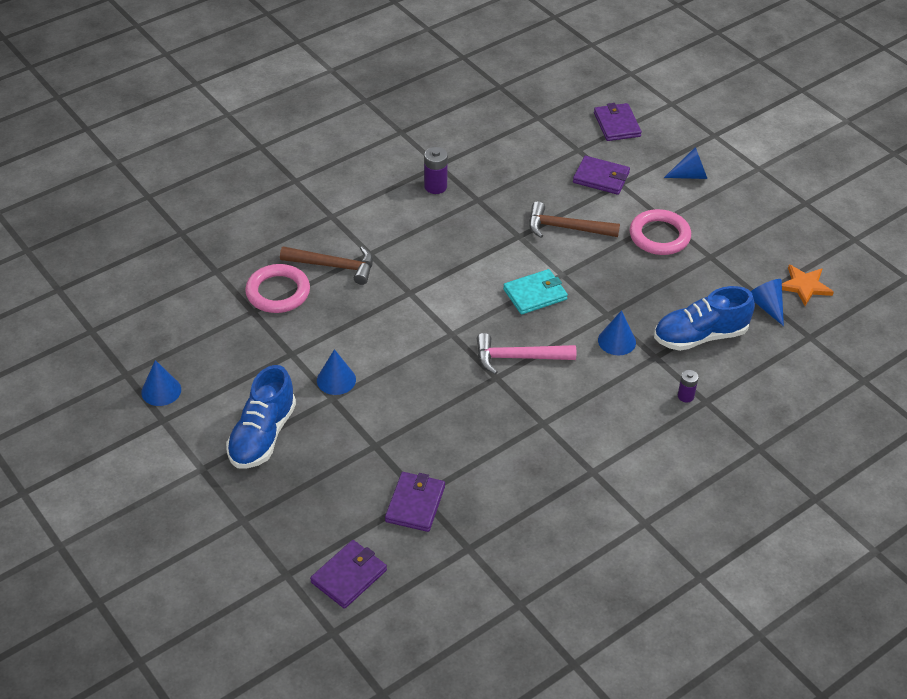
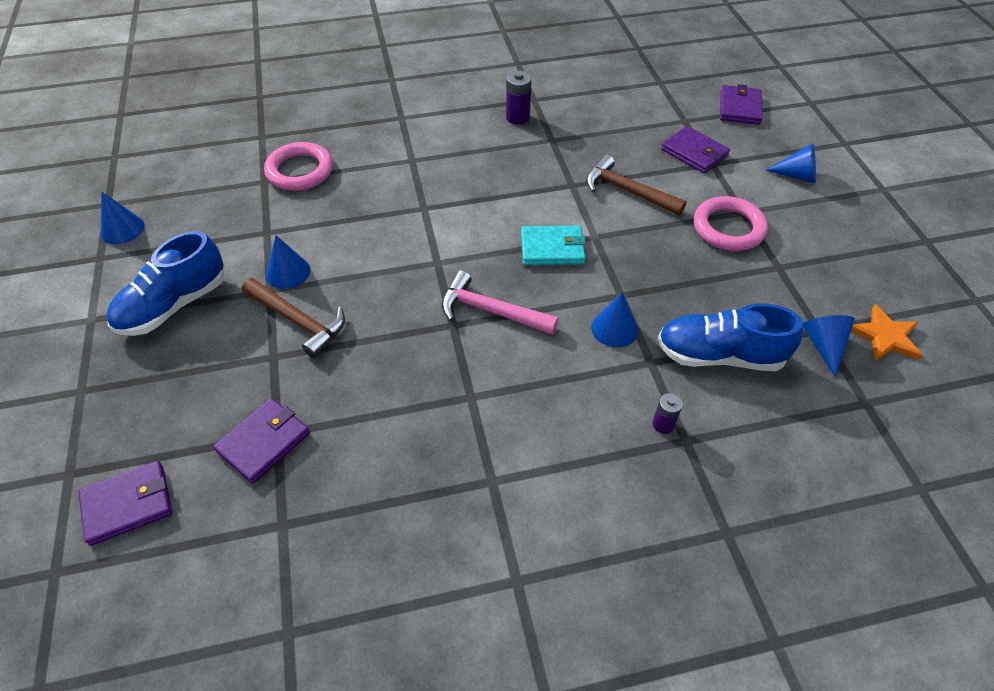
camera: 25 degrees right, 5 degrees up
(333, 266) = (369, 162): brown hammer -> brown hammer (298, 321)

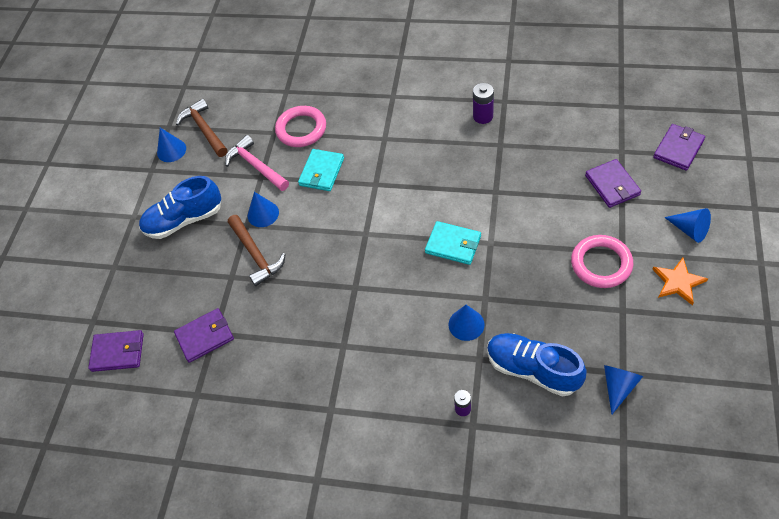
camera: 30 degrees right, 5 degrees up
(348, 209) = (322, 172): none -> turquoise wallet
(491, 311) = (385, 284): pink hammer -> pink hammer (256, 166)
(627, 191) = (537, 208): brown hammer -> brown hammer (204, 129)
(885, 336) = (673, 395): orange star -> orange star (678, 282)

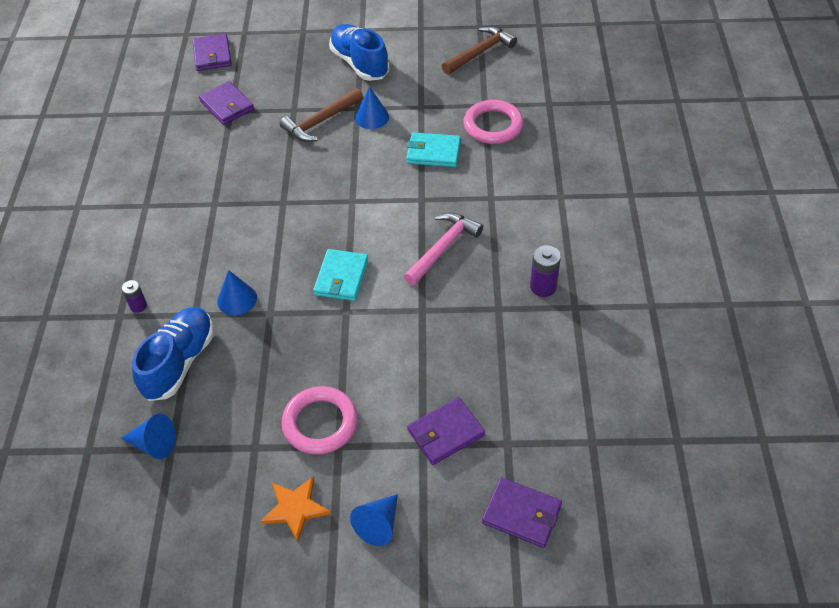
camera: 75 degrees right, 5 degrees down
(171, 150) = (448, 35): blue cone -> none
(256, 166) = (435, 100): pink hammer -> pink hammer (443, 248)

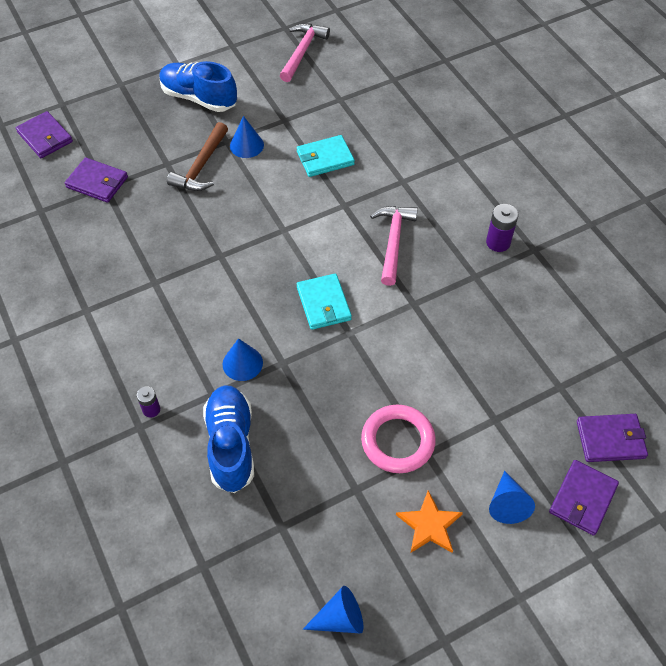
camera: 30 degrees left, 5 degrees up
(153, 444) = (262, 530): blue cone -> blue cone (339, 618)
(445, 433) = (506, 401): purple wallet -> purple wallet (583, 499)
(480, 52) = (302, 52): brown hammer -> pink hammer
(493, 126) = (360, 116): pink ring -> none

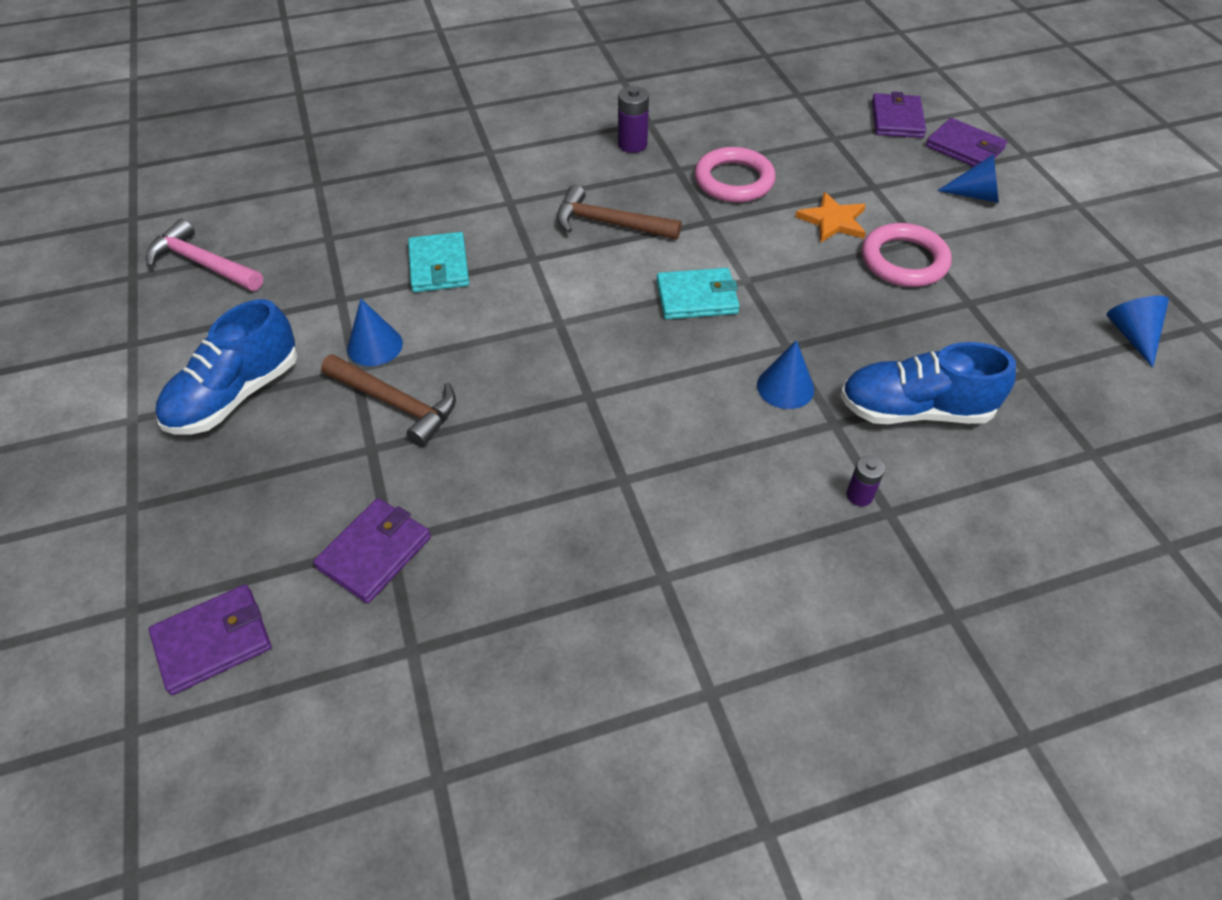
camera: 80 degrees left, 5 degrees down
(393, 242) = (609, 223): pink hammer -> brown hammer
(429, 525) = (1007, 252): orange star -> orange star (833, 221)
(471, 315) = (734, 180): none -> pink ring

